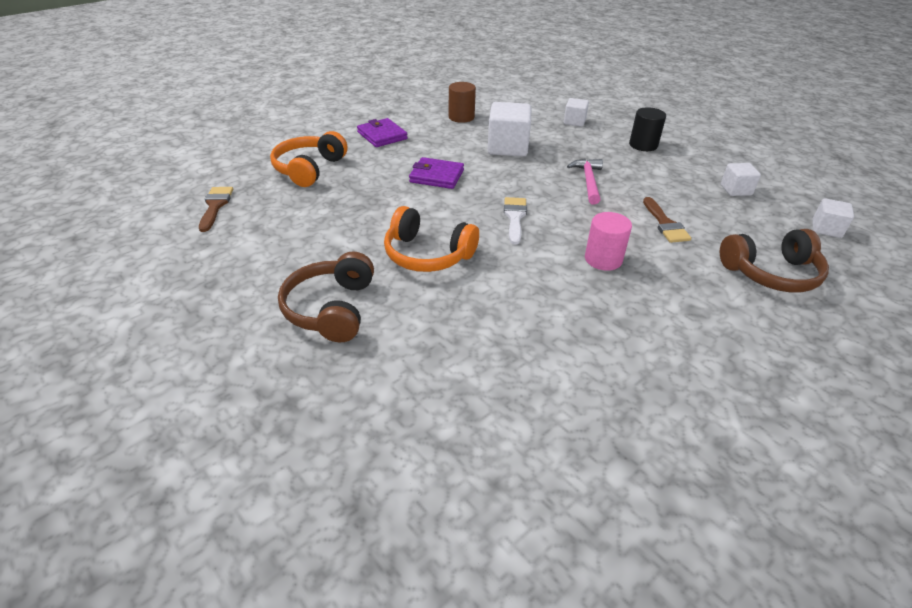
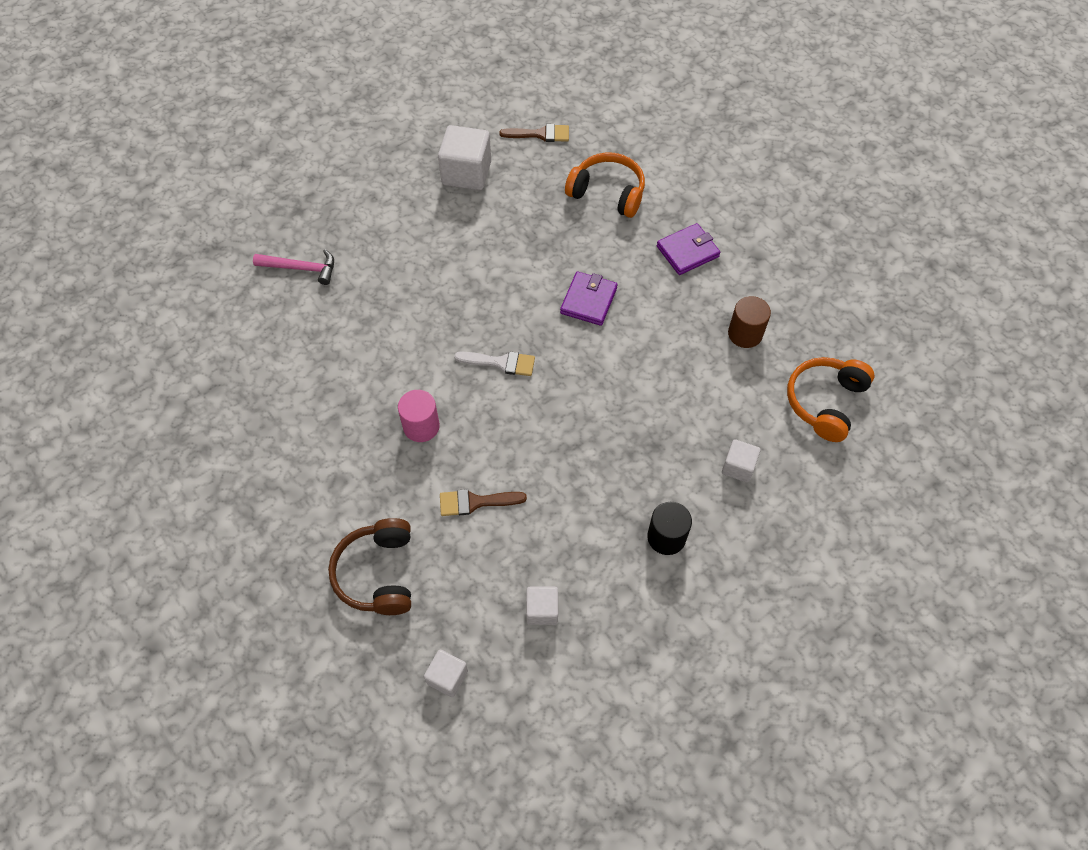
camera: 95 degrees right, 20 degrees up
(331, 309) = (385, 225): brown headphones -> none
(427, 255) = (446, 288): orange headphones -> orange headphones (825, 402)
(507, 147) = (657, 376): white cube -> white cube (466, 173)
(588, 181) = (571, 447): pink hammer -> pink hammer (301, 268)

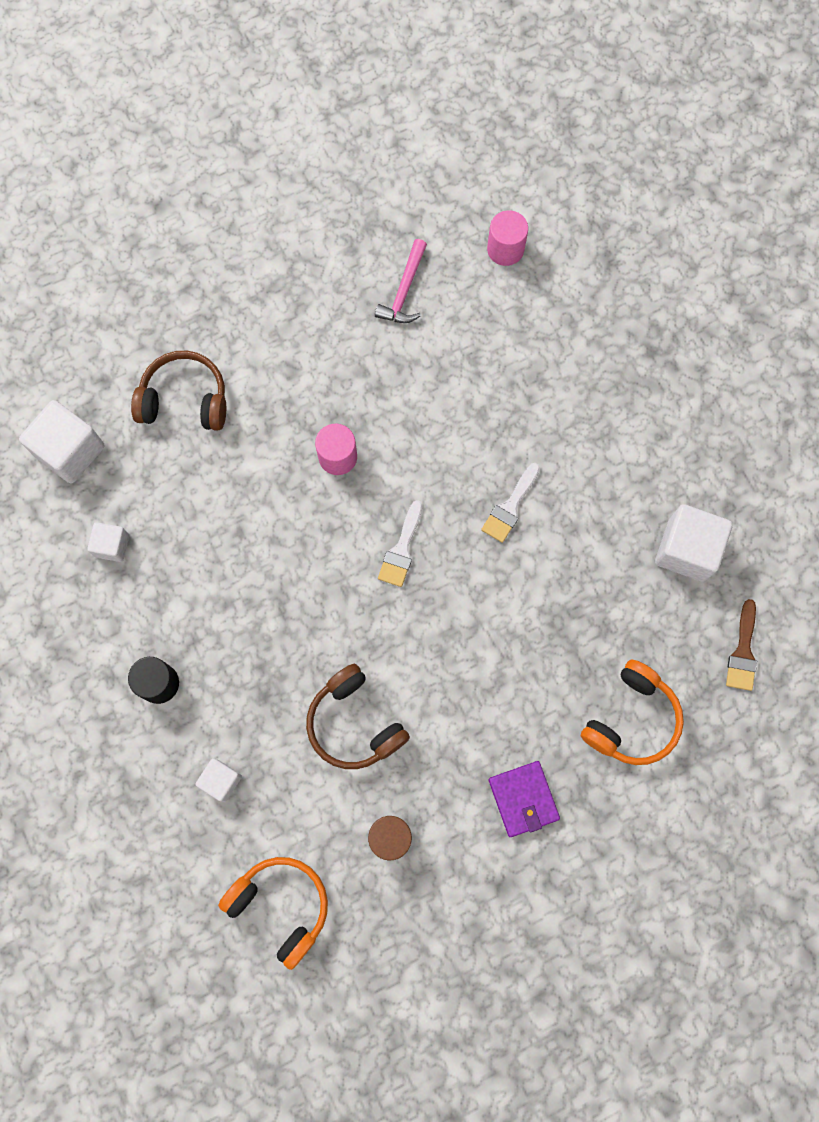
camera: 100 degrees right, 15 degrees up
(202, 325) = (505, 249): none -> pink cylinder
(301, 268) = (566, 351): pink hammer -> pink hammer (404, 290)
(447, 677) = (70, 451): white cube -> white cube, size x1.79
(449, 290) = (510, 507): none -> white brush
(475, 502) = (239, 499): brown brush -> none
(588, 300) = (469, 662): purple wallet -> none
(660, 374) = (354, 723): none -> brown headphones

